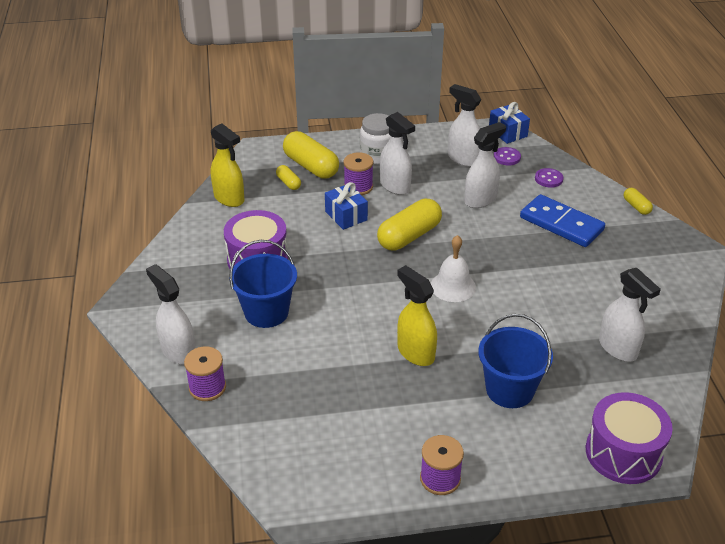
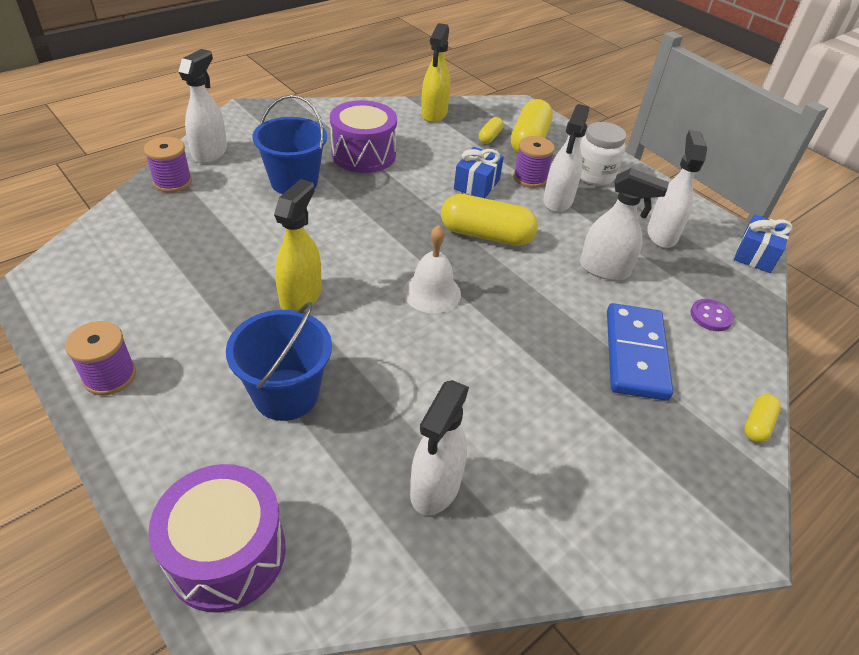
camera: 55 degrees right, 5 degrees up
(507, 157) = (707, 268): purple button -> none

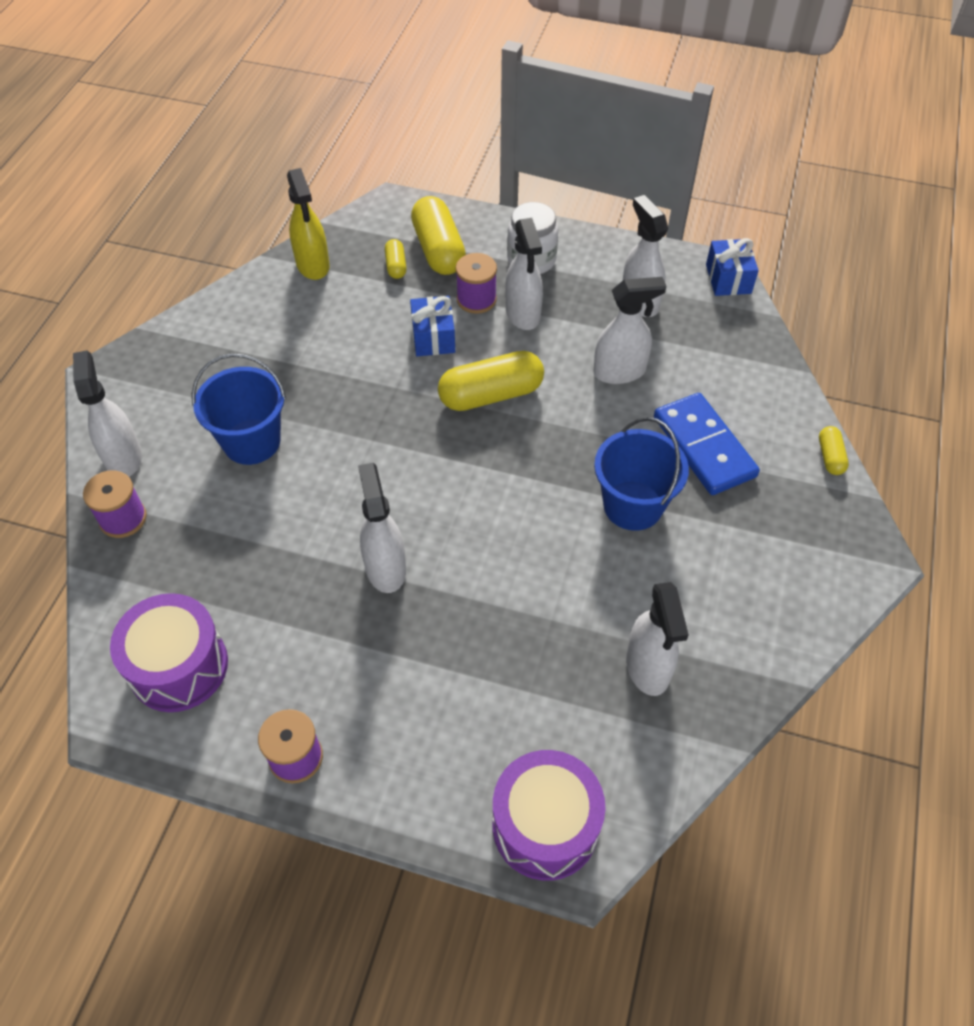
camera: 30 degrees left, 10 degrees up
(286, 394) = (464, 669): blue bucket -> blue bucket (633, 505)
(301, 296) = (385, 567): yellow spray bottle -> white spray bottle
(363, 154) = (289, 364): purple drum -> purple drum (179, 666)
(432, 292) = (496, 489): white bell -> none
(710, 316) = (735, 370): purple button -> none

